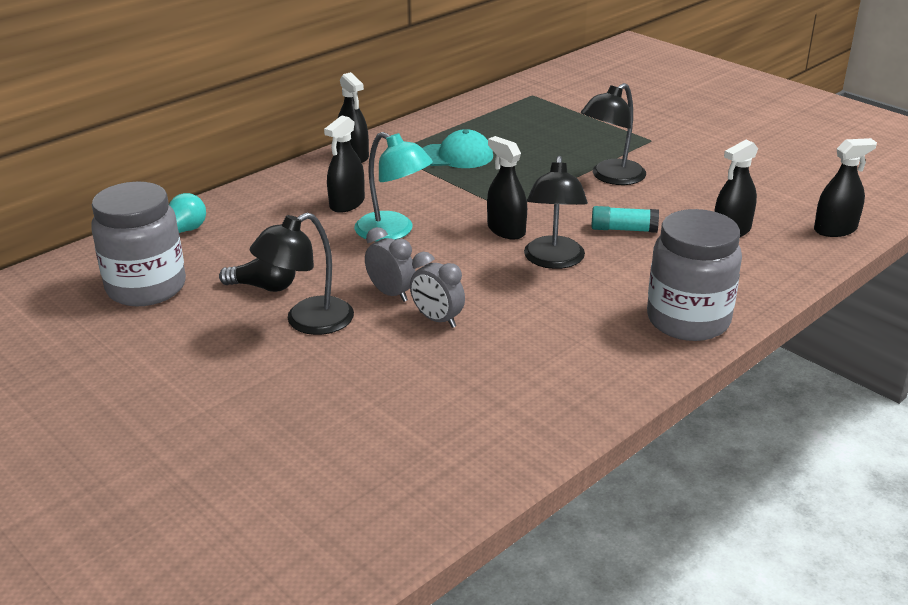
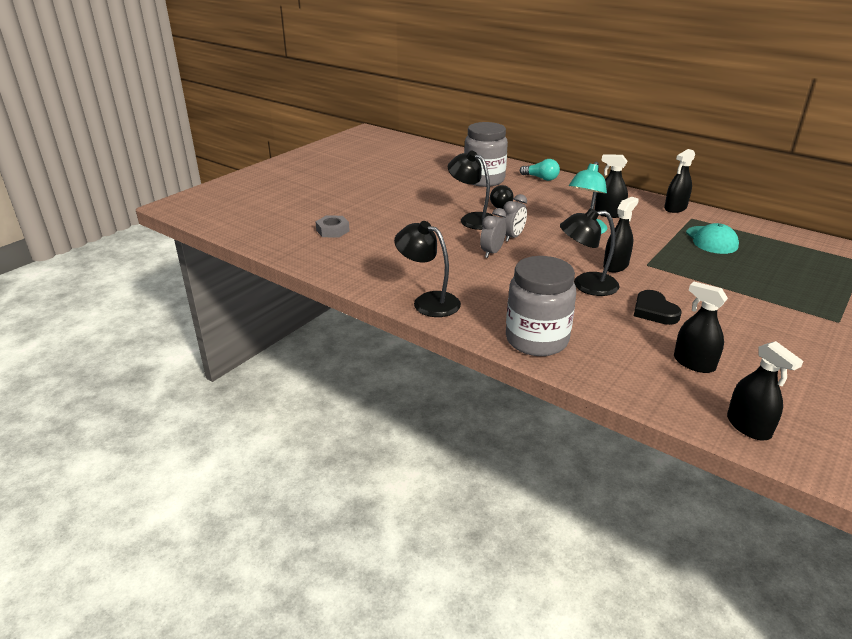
camera: 80 degrees right, 0 degrees up
(279, 495) = (333, 230): none -> grey nut
(611, 177) = (740, 303): black lamp -> black lamp (428, 301)
(623, 229) = (654, 311): turquoise glue stick -> black heart

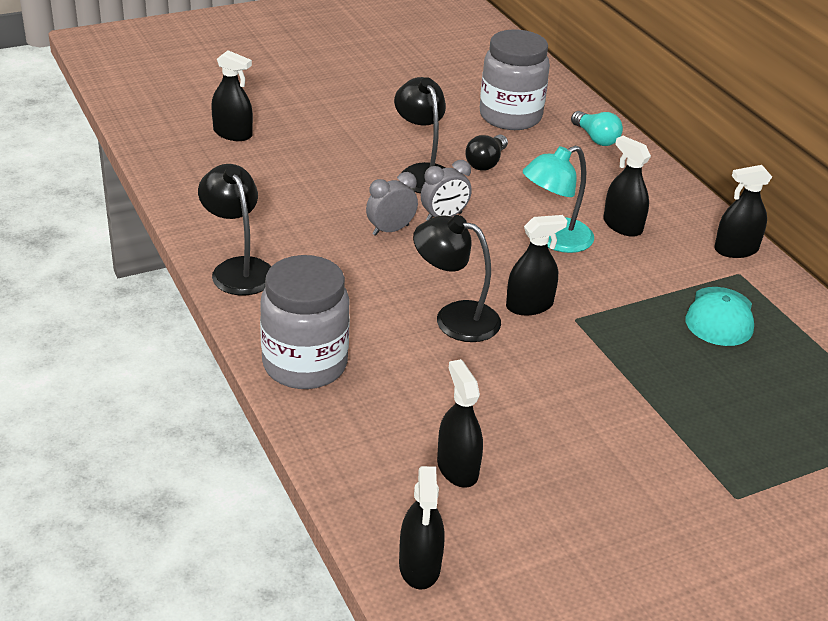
camera: 25 degrees right, 5 degrees up
(333, 230) = (233, 133): grey nut -> black spray bottle
(654, 311) = (497, 385): black heart -> none

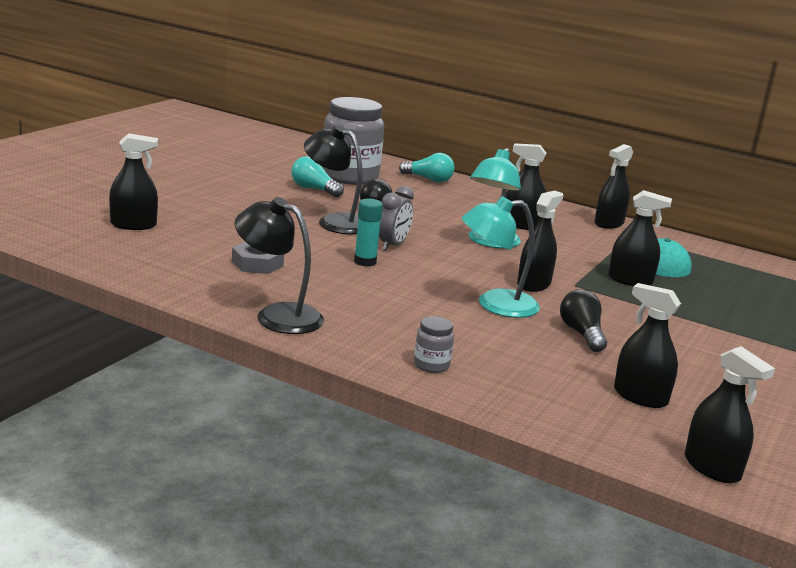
camera: 35 degrees left, 15 degrees down
(288, 206) = (257, 264): none -> grey nut
(305, 365) = (431, 365): grey jar -> grey jar, size x0.42
(390, 230) = (365, 262): grey clock -> turquoise glue stick
(451, 126) = (314, 189): none -> turquoise light bulb
(454, 318) = (495, 305): black lamp -> turquoise lamp
(498, 379) = (582, 334): none -> black light bulb
(649, 332) = (630, 280): none -> black spray bottle

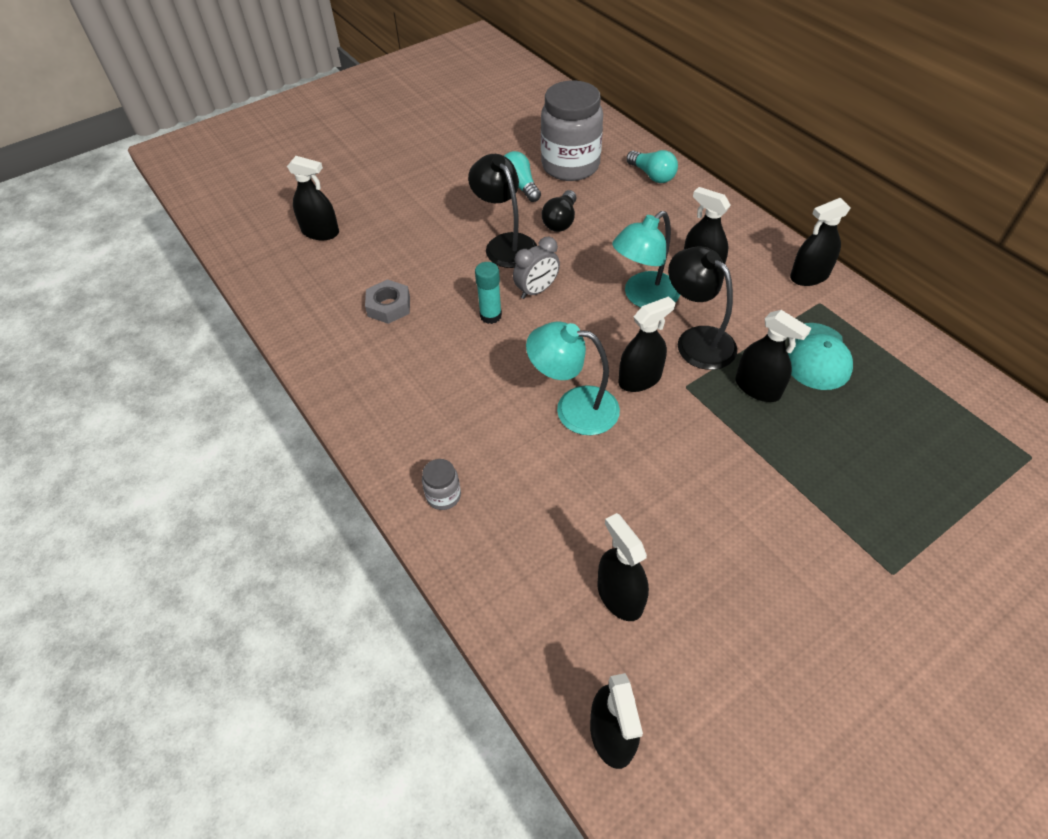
camera: 30 degrees right, 30 degrees up
(277, 315) = (356, 391): black lamp -> black lamp (697, 340)
(582, 334) = (632, 475): black light bulb -> none

